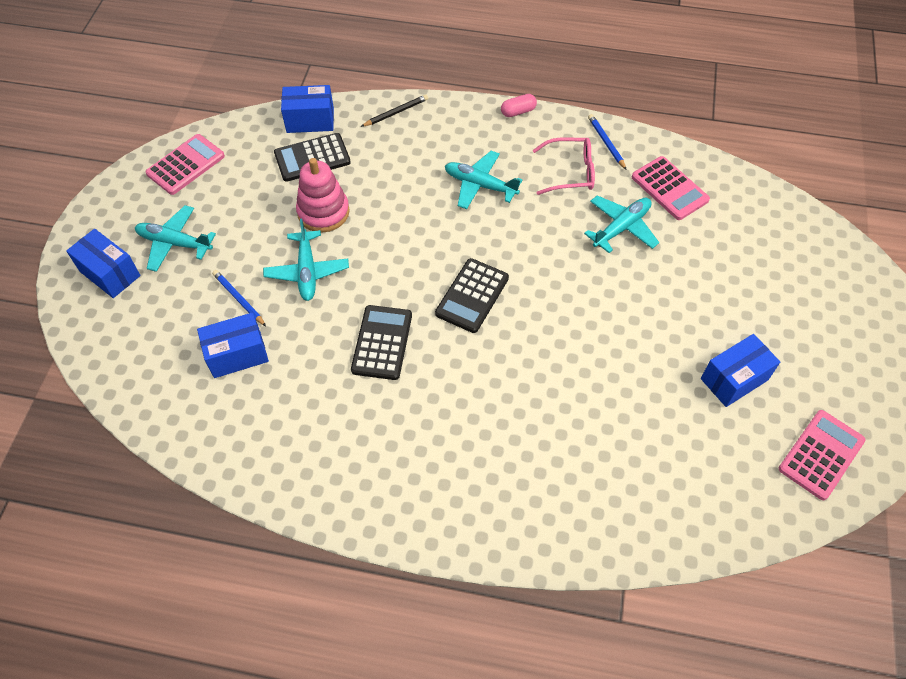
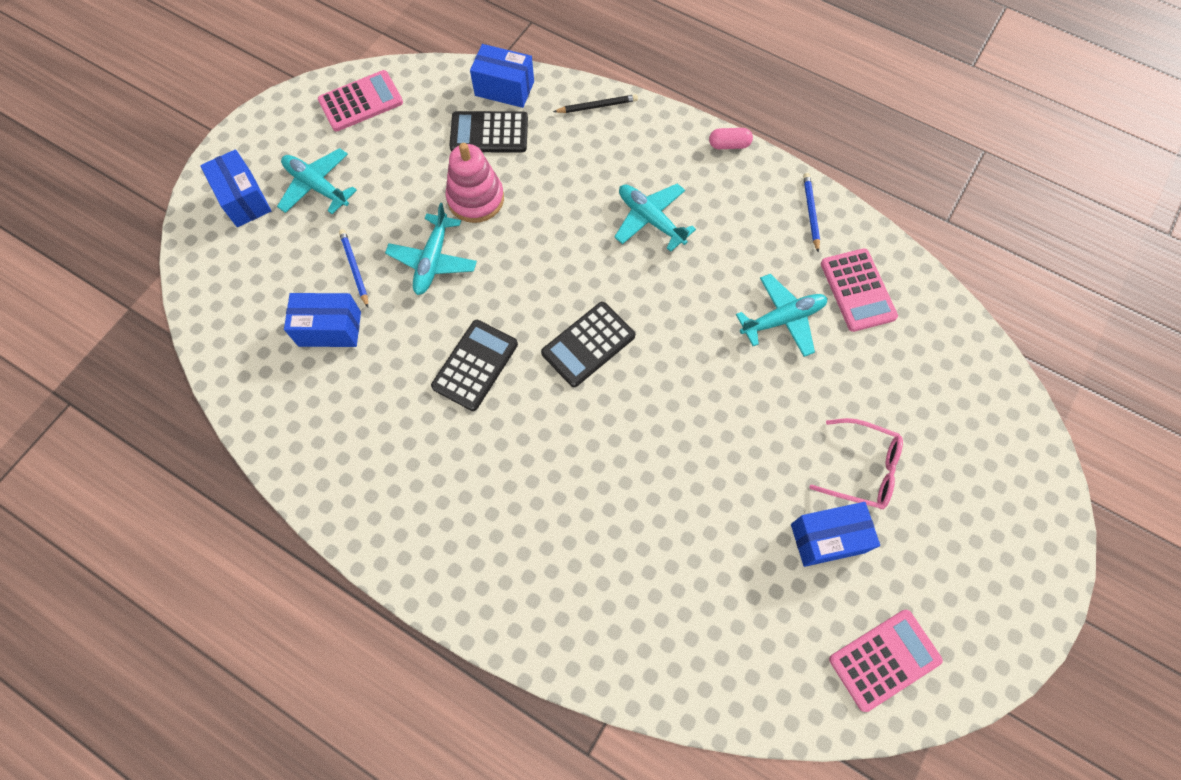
camera: 20 degrees right, 10 degrees up
(570, 172) = (755, 235): pink glasses -> pink glasses (862, 469)

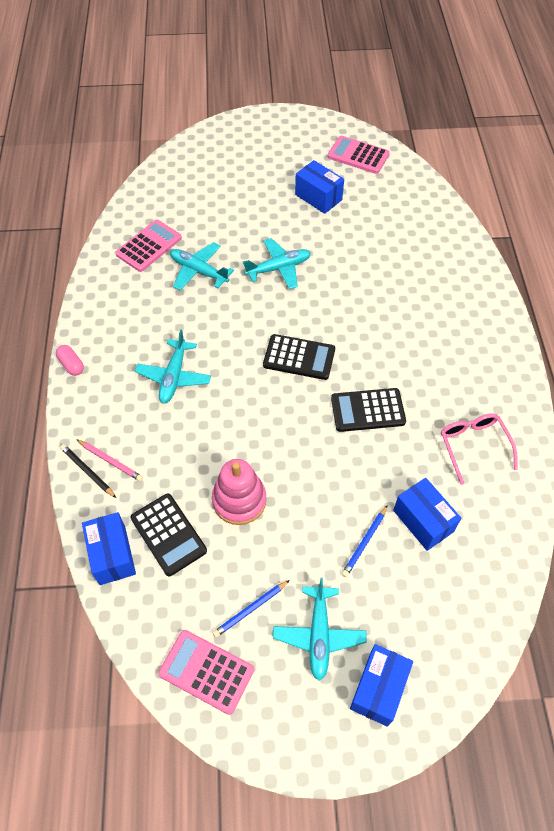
camera: 125 degrees left, 10 degrees down
(433, 260) = (314, 492): turquoise plane -> turquoise plane (278, 268)
(594, 126) = (111, 461): none -> pink pencil
(810, 212) = (102, 293): blue pencil -> blue pencil (250, 609)
(862, 469) = (266, 199): pink glasses -> pink glasses (473, 446)

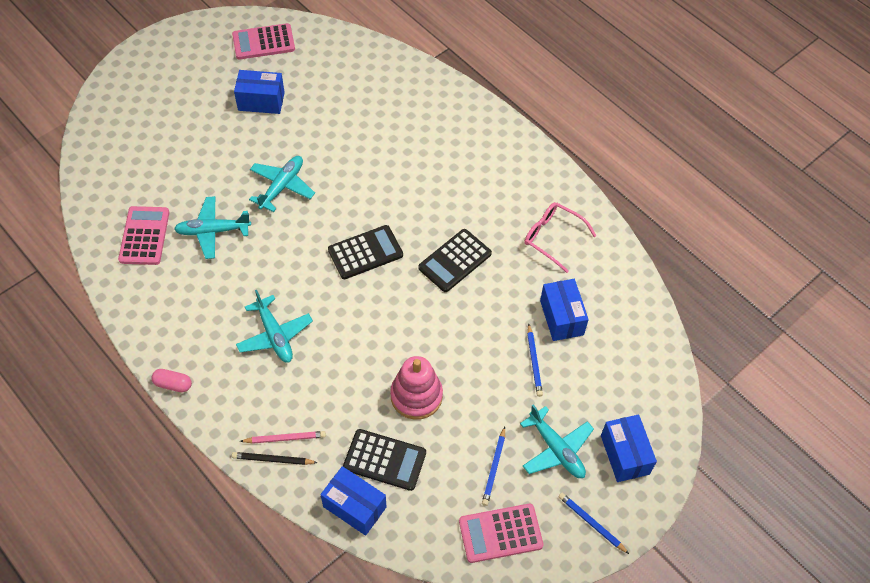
camera: 40 degrees left, 0 degrees up
(293, 728) = (591, 523): none -> blue pencil
(423, 521) = (561, 317): blue box -> blue box turned 60 degrees clockwise

